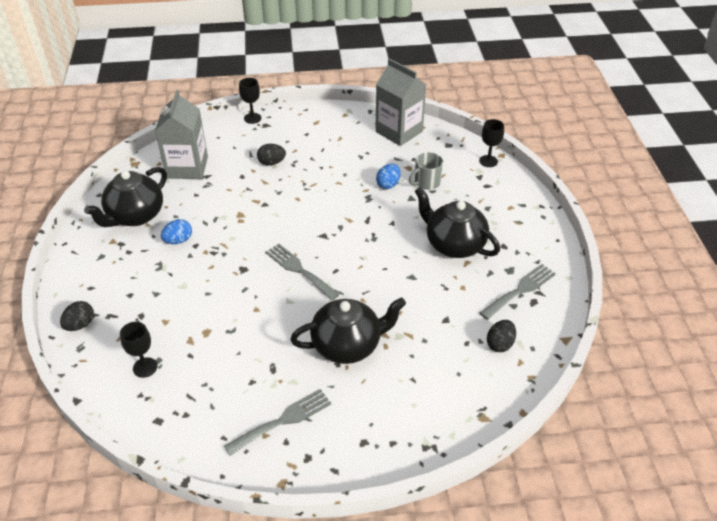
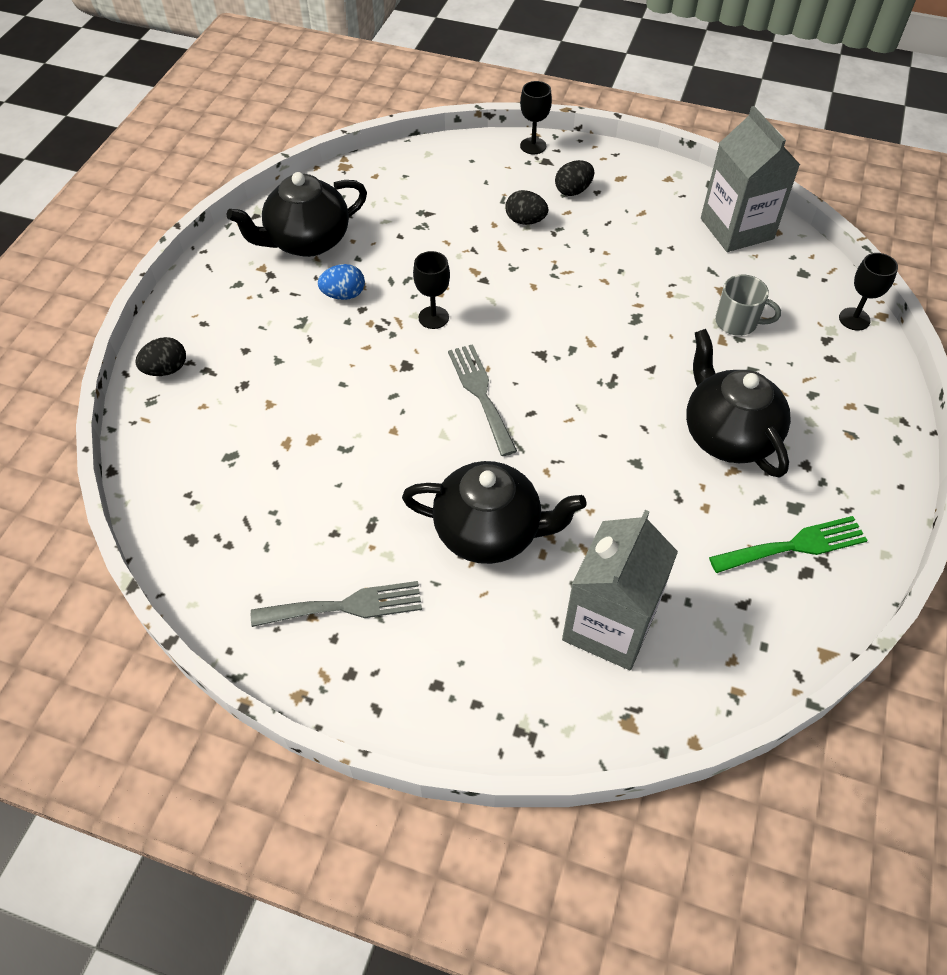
camera: 25 degrees right, 10 degrees up
(145, 367) = (212, 459): black goblet -> black goblet (433, 317)
(187, 167) = (408, 193): grey carton -> grey carton (609, 625)
(388, 184) = (676, 307): blue egg -> none
(426, 182) = (737, 322): grey mug -> grey mug turned 150 degrees counterclockwise
(500, 344) = (715, 619): black egg -> black egg (573, 191)
(520, 290) = (794, 545): grey fork -> green fork

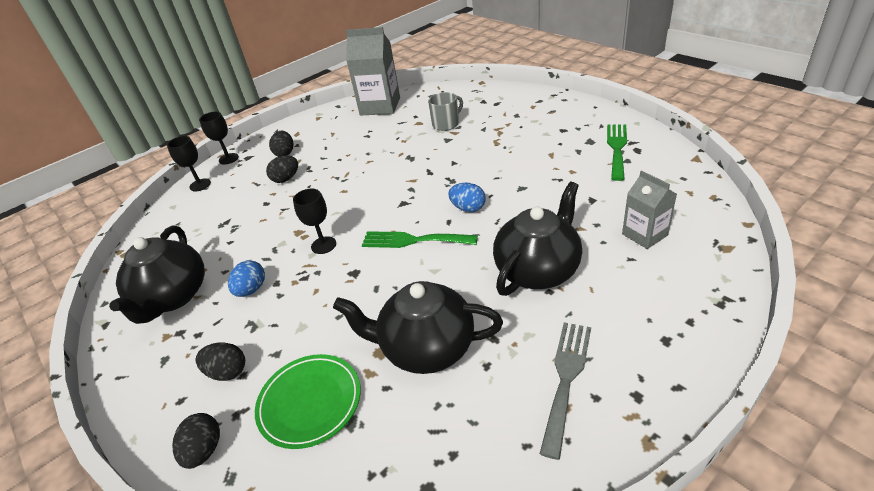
camera: 55 degrees left, 15 degrees down
(237, 415) = (310, 402): none -> green plate
(243, 337) = (227, 372): none -> black egg
(480, 394) = (413, 240): grey fork -> green fork
(564, 422) = (468, 208): none -> blue egg
(609, 625) = (644, 234): grey carton -> grey carton, size x0.59
(727, 435) = (524, 149): black teapot -> black teapot (426, 348)
(854, 319) = (477, 90): black goblet -> black goblet (200, 185)

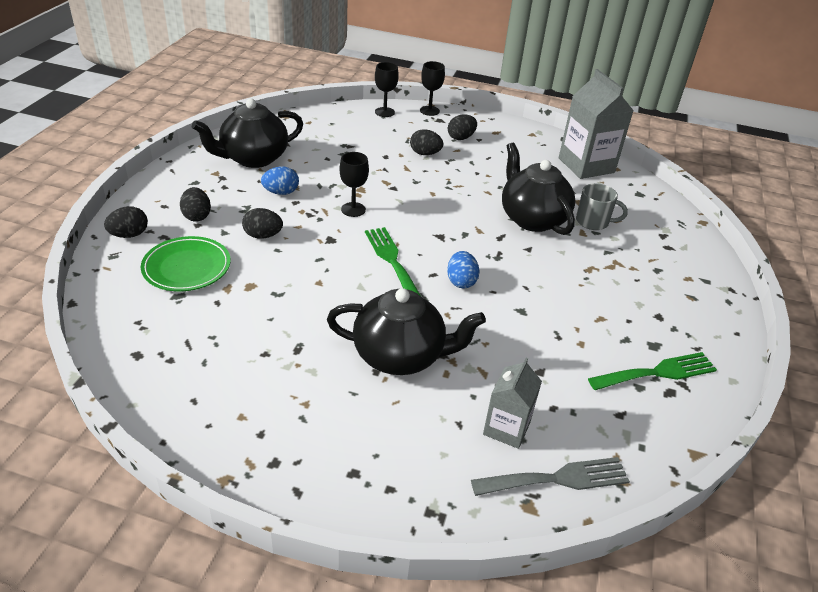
camera: 50 degrees right, 0 degrees up
(308, 322) = (263, 235): none -> black egg
(426, 348) = (267, 311): black teapot -> black teapot (532, 219)
(566, 378) = (273, 408): grey fork -> grey fork (557, 479)

